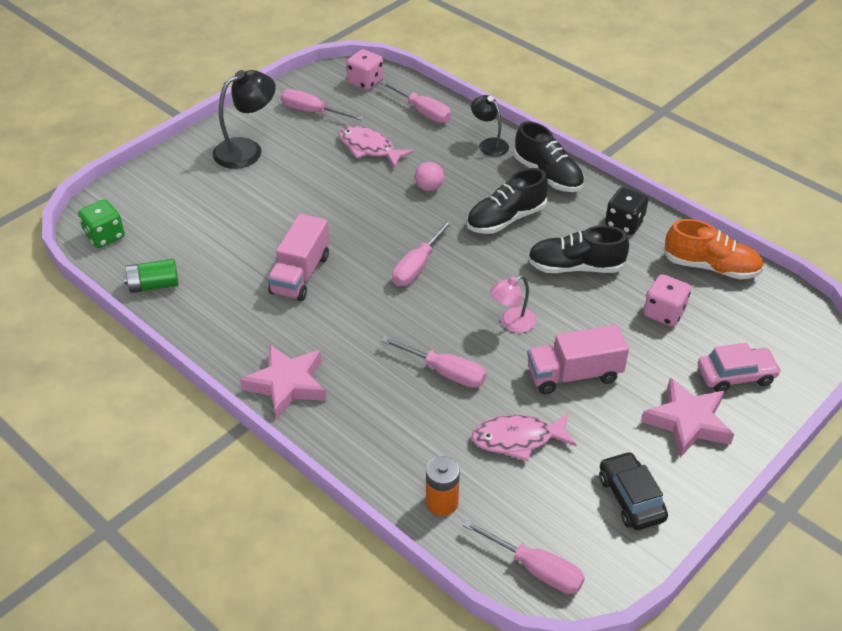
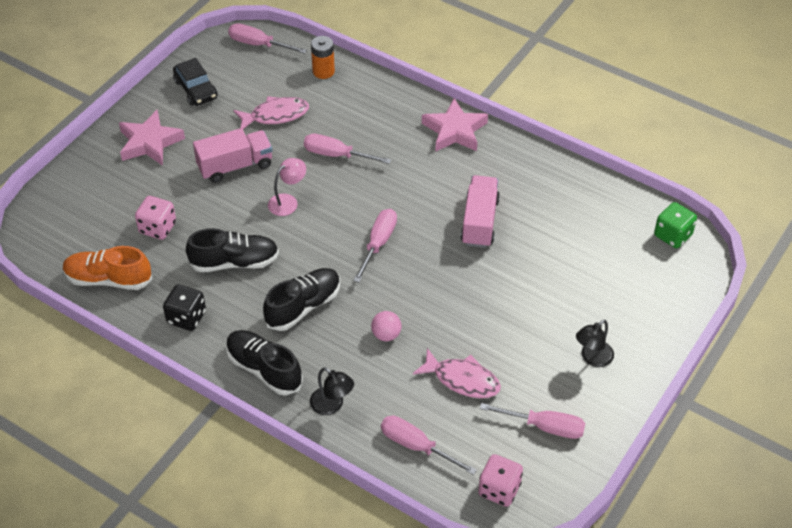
camera: 170 degrees right, 5 degrees up
(154, 285) = (600, 195): green battery -> none
(247, 150) = (592, 358): black lamp -> black lamp, size x0.62
(736, 375) = (106, 182): pink car -> none

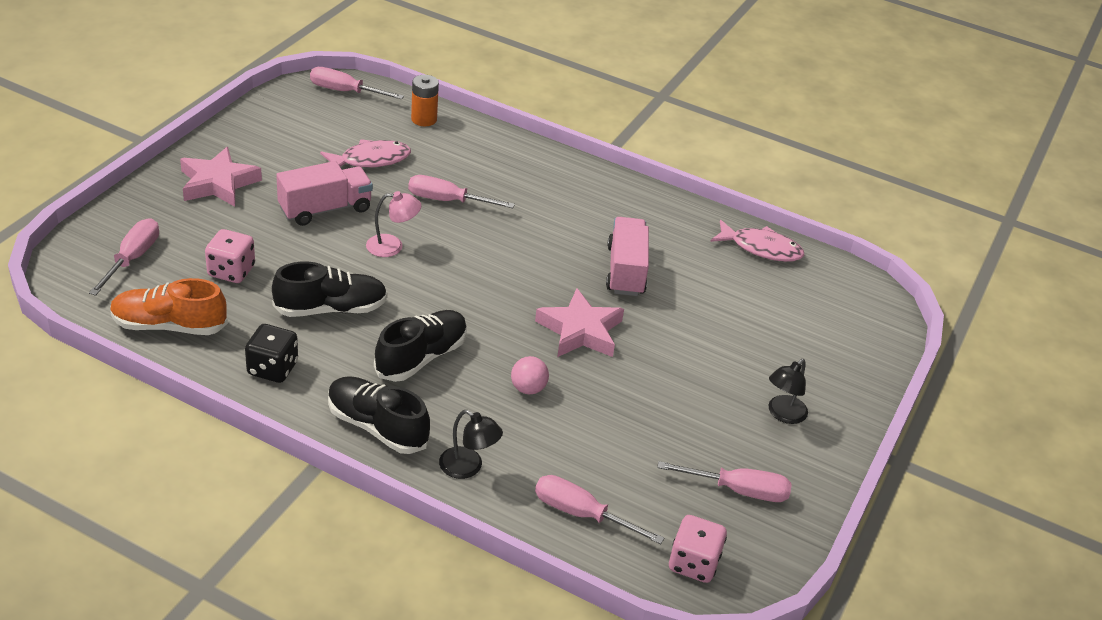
camera: 10 degrees left, 10 degrees down
(196, 89) = (273, 132): black car -> none
(288, 201) = (392, 246): pink lamp -> pink lamp turned 45 degrees clockwise
(378, 244) = (507, 291): pink screwdriver -> pink screwdriver (132, 259)
(454, 131) = (583, 180): pink star -> pink star (580, 331)
(462, 379) = (629, 438): pink fish -> pink fish (761, 248)
(672, 235) = (851, 287): green dice -> none

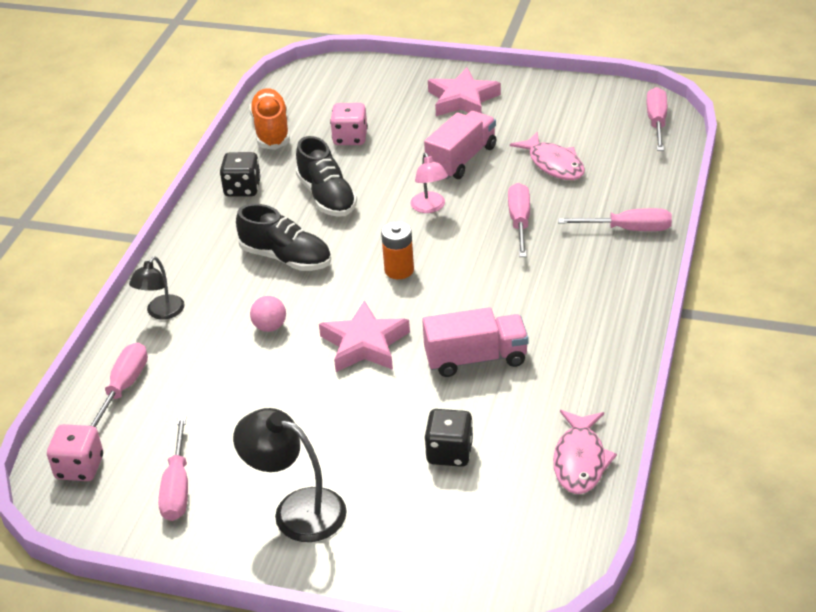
camera: 85 degrees right, 0 degrees up
(132, 259) = (341, 92): pink screwdriver -> pink screwdriver (628, 229)
(325, 209) = (461, 159): pink truck -> pink truck turned 105 degrees counterclockwise
(377, 427) = (194, 255): black shoe -> none
(424, 119) = (647, 177): orange battery -> orange battery (399, 270)
(736, 312) = (449, 453): none -> black dice
(783, 414) = (297, 509): black lamp -> black lamp, size x1.62

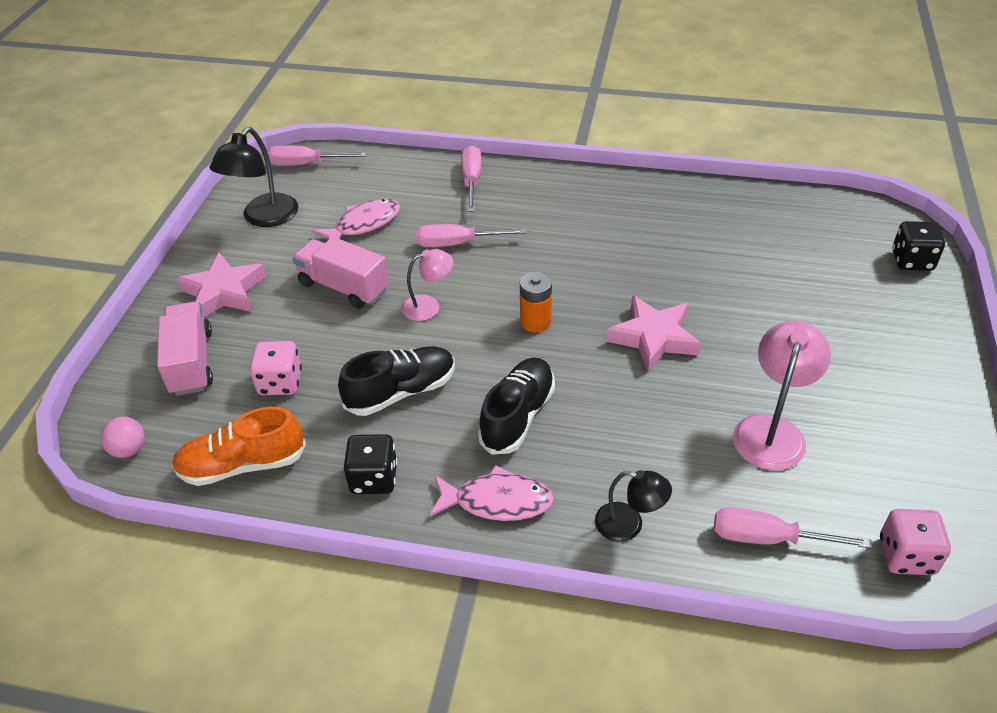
camera: 95 degrees left, 5 degrees up
(177, 487) = (897, 458): pink screwdriver -> none
(232, 408) = (772, 430): none -> pink lamp
(270, 327) = (639, 415): pink ball -> pink ball (129, 449)
(297, 509) = (887, 363): black lamp -> black lamp (264, 218)
(449, 453) = (782, 273): black dice -> black dice (912, 261)
(476, 358) = (660, 263): pink truck -> pink truck (191, 362)
(580, 460) = (766, 205): pink fish -> pink fish (497, 501)

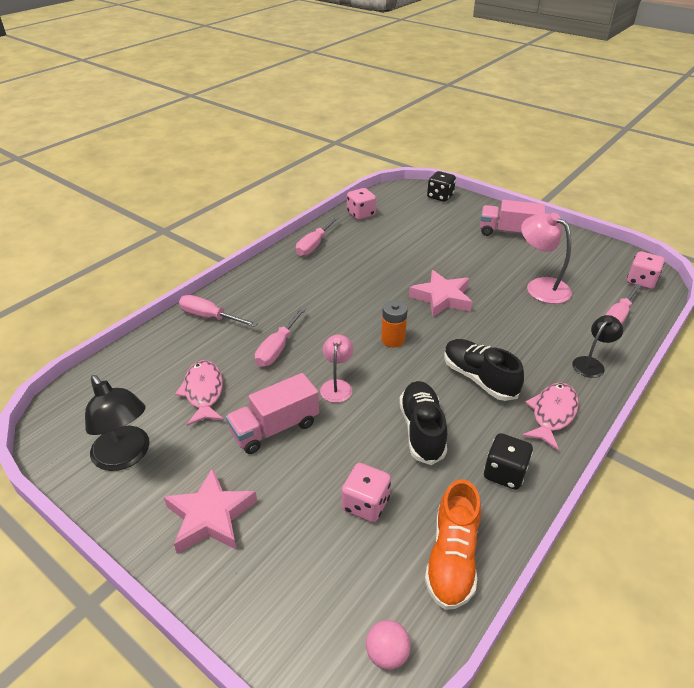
camera: 65 degrees left, 5 degrees down
(191, 362) = (294, 568): pink truck -> pink truck (508, 232)
(306, 164) = (75, 404): pink screwdriver -> pink screwdriver (314, 245)
(776, 206) = (361, 214): none -> pink dice

